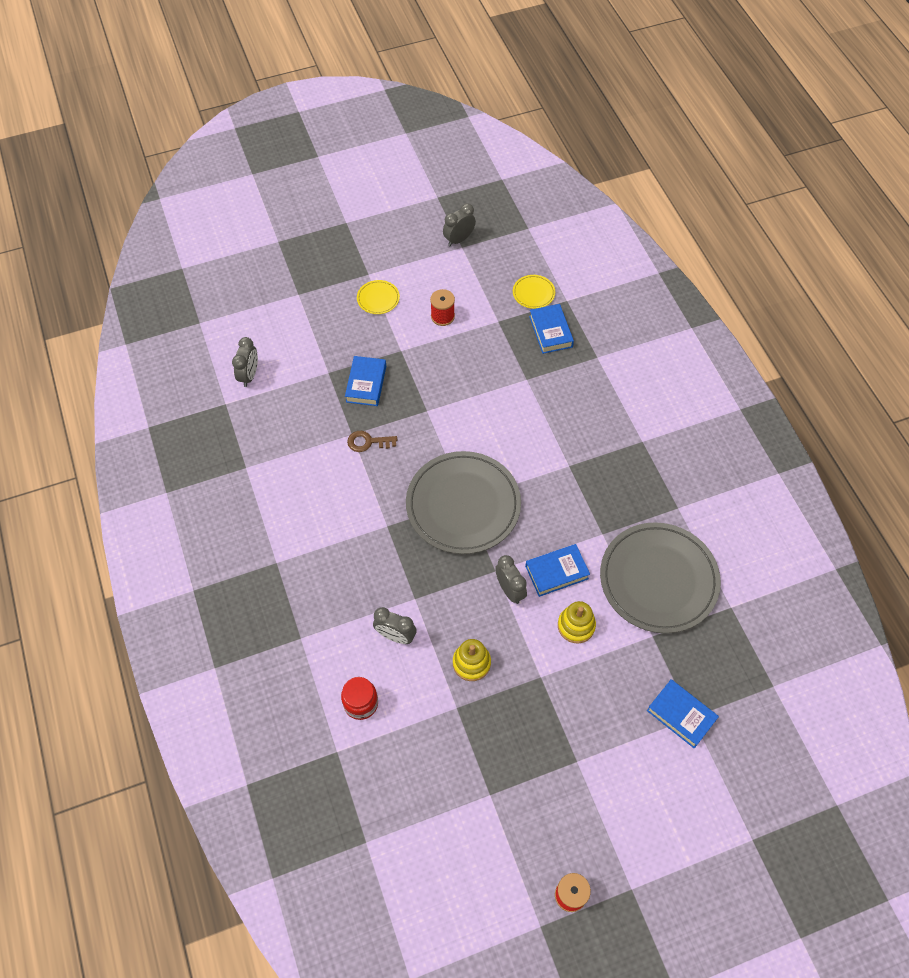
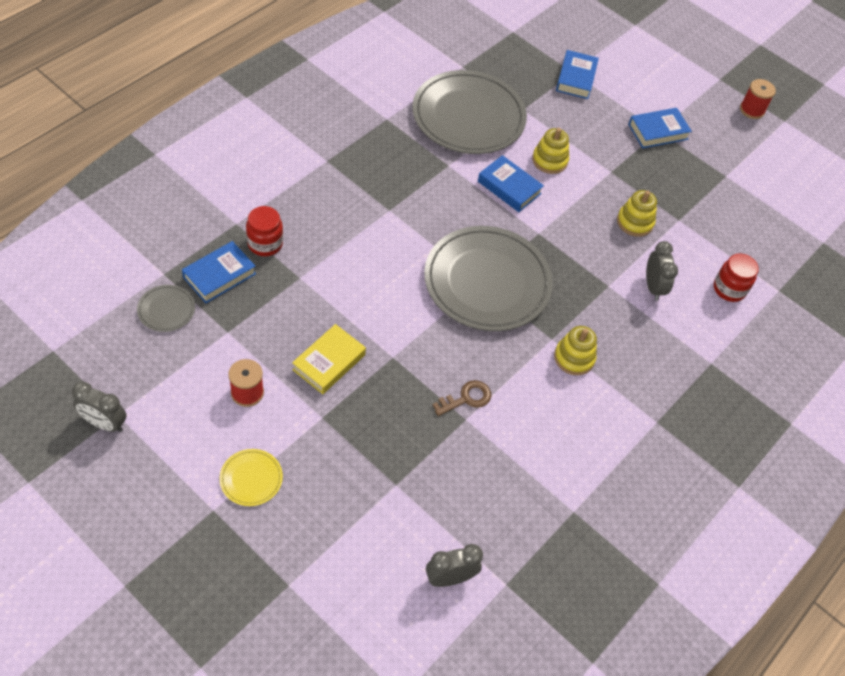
camera: 125 degrees left, 5 degrees down
(362, 533) = (574, 358): none -> yellow stacking toy
(366, 384) = (390, 434): blue book -> blue book (658, 132)
(368, 442) = (466, 398): brown key -> brown key turned 90 degrees counterclockwise
(442, 370) = (329, 362): none -> yellow book
(510, 590) = (549, 216): grey clock -> none
(533, 293) = (166, 310): yellow plate -> grey plate
(569, 368) = (265, 244): none -> red jar

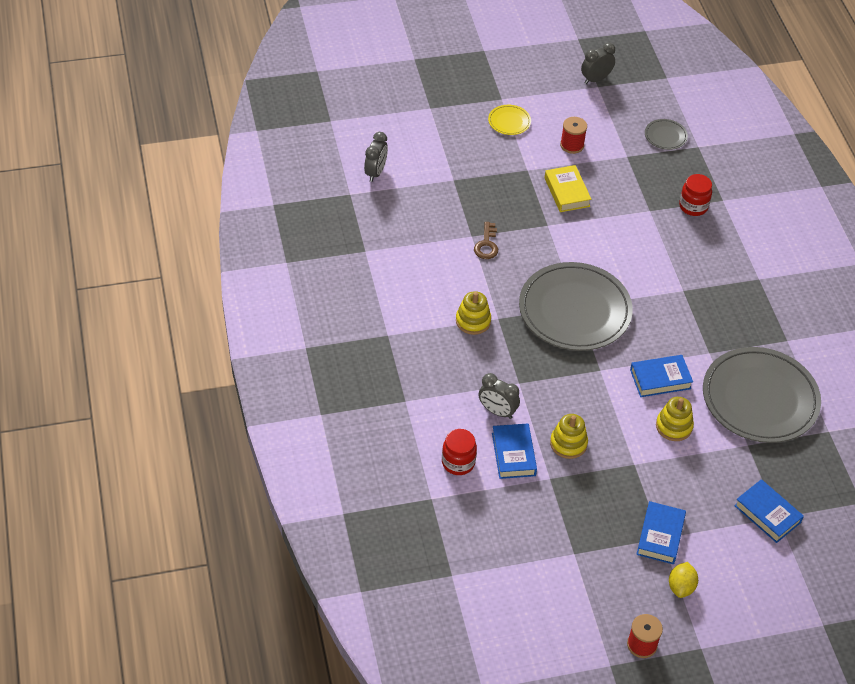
camera: 130 degrees right, 5 degrees down
(219, 275) = (678, 172): blue book -> blue book (513, 454)
(686, 105) = (681, 587): none -> yellow lemon

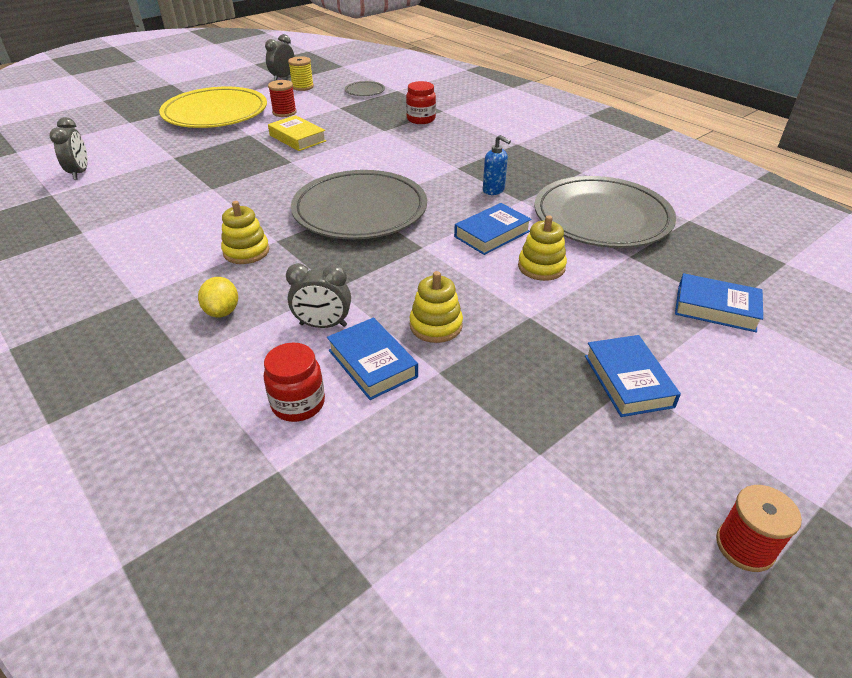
camera: 25 degrees left, 10 degrees down
(486, 245) = (232, 190): brown key -> none
(509, 121) = (215, 113): yellow plate -> yellow plate, size x2.39
(608, 104) = (302, 87): none -> yellow spool
(681, 587) = (711, 432): yellow lemon -> yellow lemon (222, 311)
(695, 331) = (493, 190): none -> blue soap dispenser

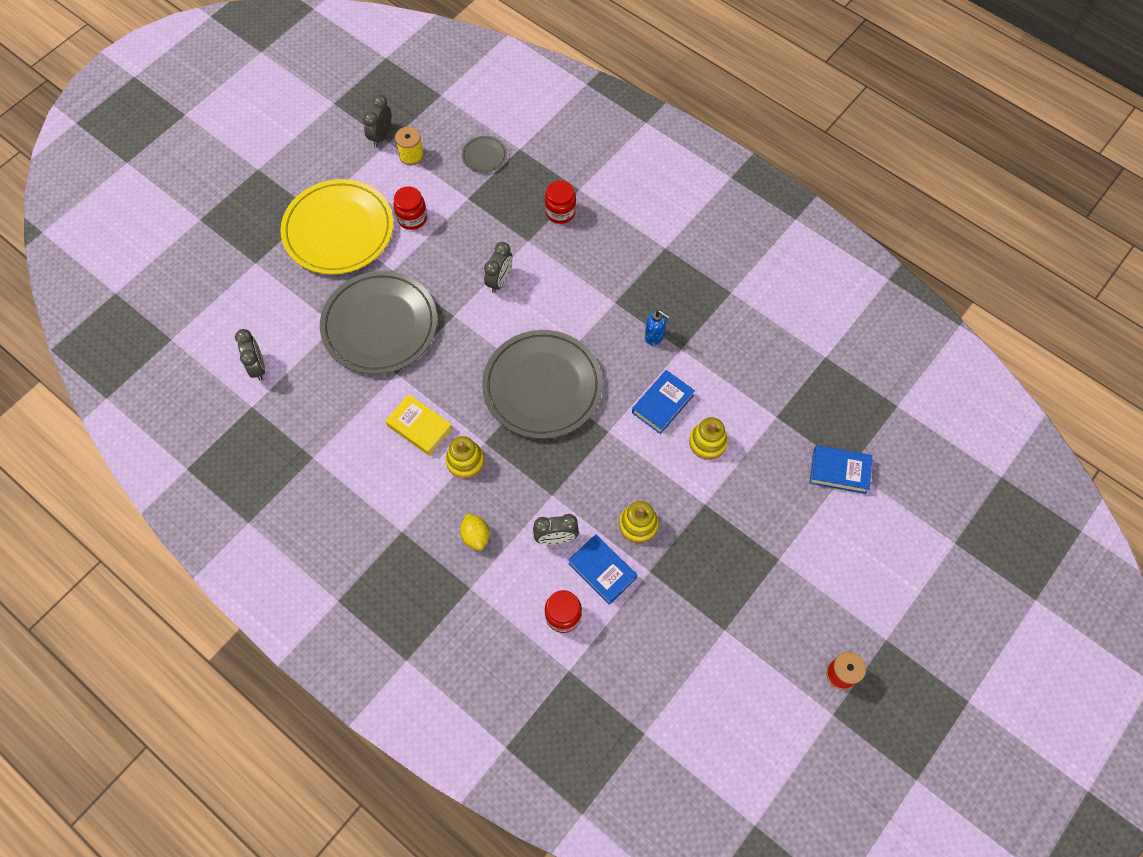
camera: 10 degrees left, 25 degrees up
(284, 112) = (412, 218): red spool -> red jar
(297, 138) = (444, 270): yellow book -> yellow book (419, 427)
(347, 147) = (500, 280): none -> grey clock
(602, 217) = (752, 364): grey plate -> grey plate (380, 325)
(628, 381) = (776, 557): blue book -> none

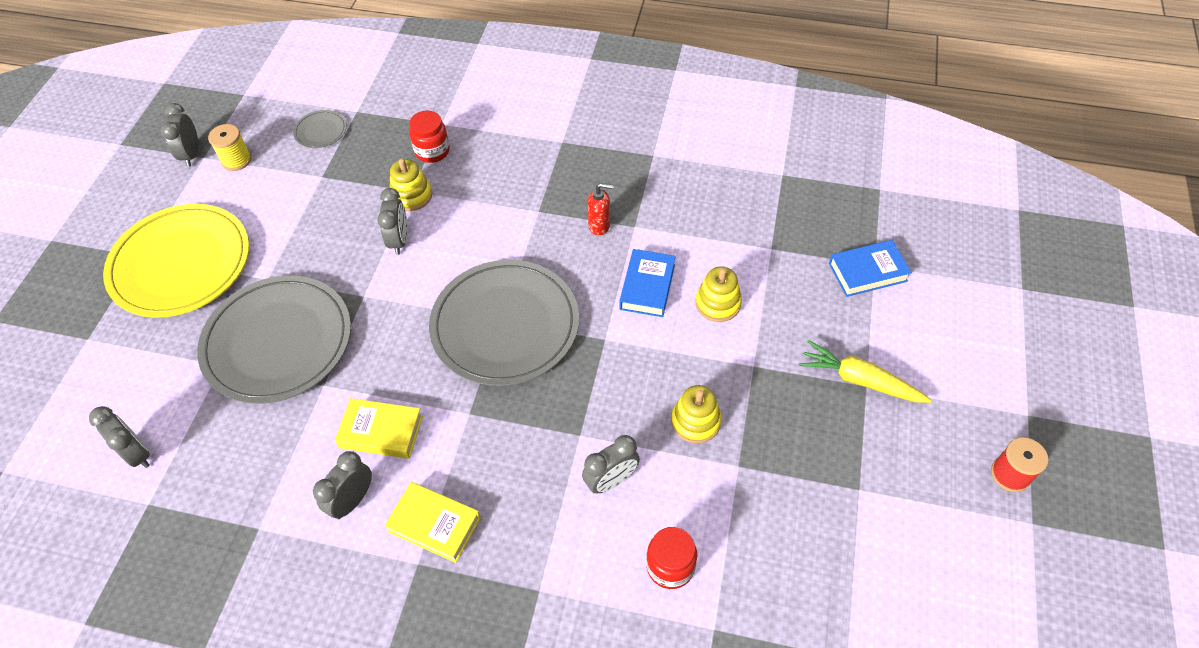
camera: 25 degrees left, 10 degrees down
(380, 467) = (352, 500): none -> grey clock
(412, 218) = (266, 219): red jar -> none
(424, 510) = (434, 524): none -> yellow book
(465, 461) = (456, 444): yellow stacking toy -> yellow stacking toy (411, 195)
(475, 536) = (514, 524): yellow lemon -> none
(602, 571) = (685, 491): blue book -> none
(654, 336) = (599, 226): blue soap dispenser -> red soap dispenser
(777, 552) = (859, 380): none -> yellow carrot

